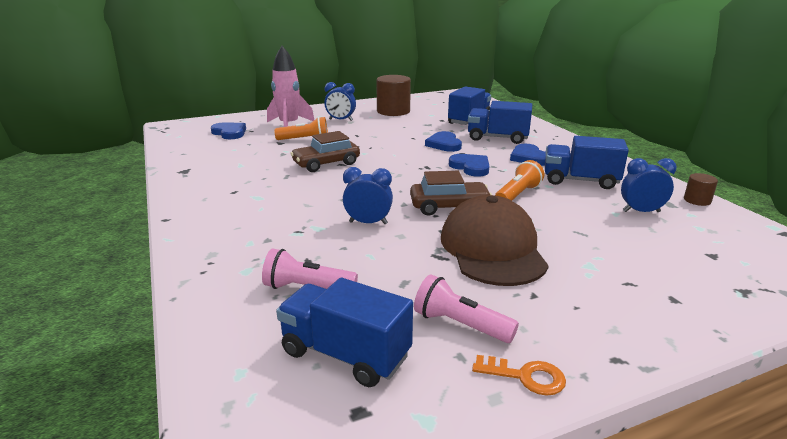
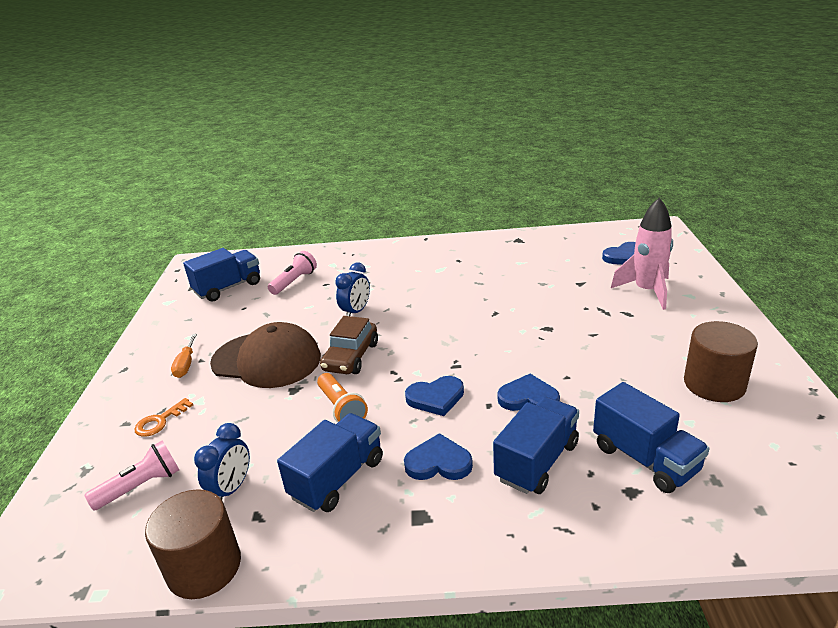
camera: 115 degrees right, 5 degrees up
(305, 140) = (585, 298): orange flashlight -> none
(326, 164) = (500, 305): brown car -> none
(340, 120) = (668, 330): blue clock -> none
(460, 325) = (209, 324): pink flashlight -> pink flashlight (141, 486)
(526, 376) = (153, 334): orange key -> orange key (160, 421)
(552, 303) = (186, 365): none -> orange screwdriver
(697, 200) = (204, 567): brown cylinder -> brown cylinder, size x2.03

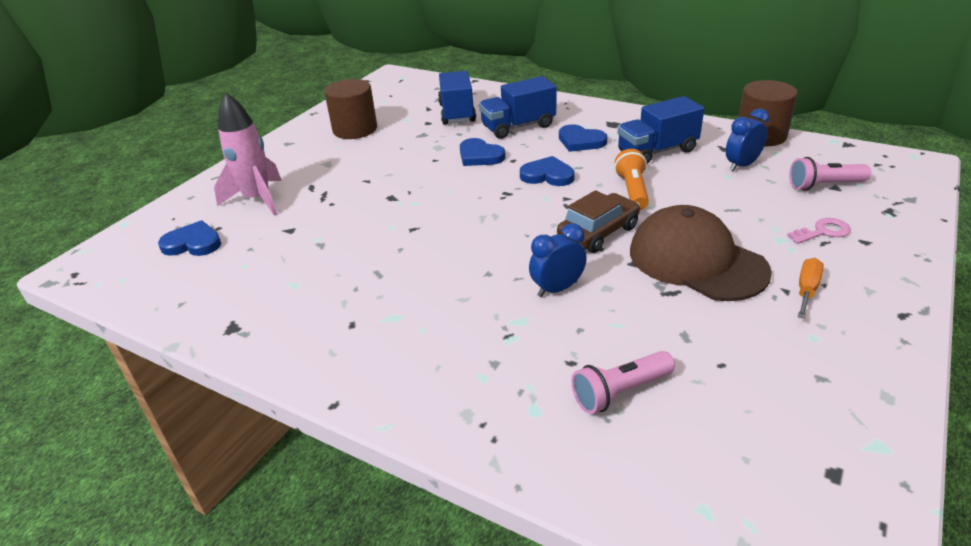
camera: 150 degrees left, 5 degrees up
(160, 421) = (823, 232): orange key -> pink key
(228, 288) = (750, 433): blue truck -> none

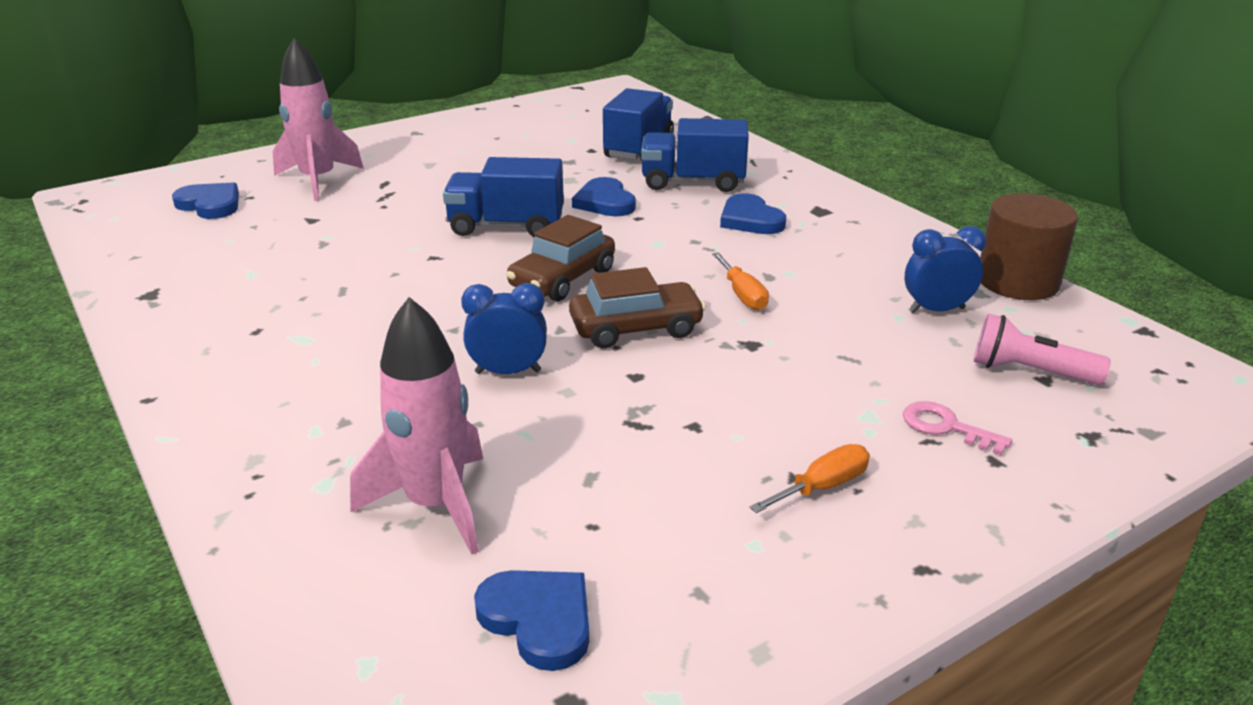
camera: 25 degrees right, 5 degrees down
(355, 129) = (502, 136): brown cylinder -> none
(515, 215) = (562, 279): none -> brown car
(547, 175) = (658, 246): blue heart -> blue heart (539, 619)
(620, 392) = (436, 505): pink flashlight -> pink rocket
(632, 190) = (742, 295): orange flashlight -> orange screwdriver
(657, 151) = (837, 259): blue truck -> blue truck (506, 226)
(696, 261) = (718, 401): brown cap -> none
(823, 232) = (946, 427): pink key -> pink key turned 150 degrees counterclockwise

